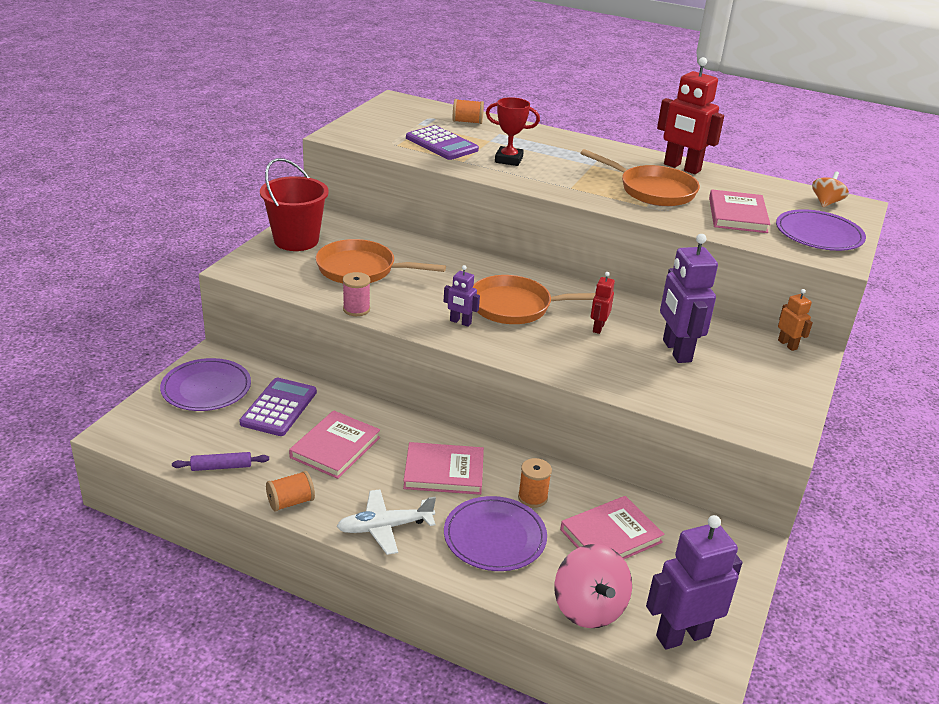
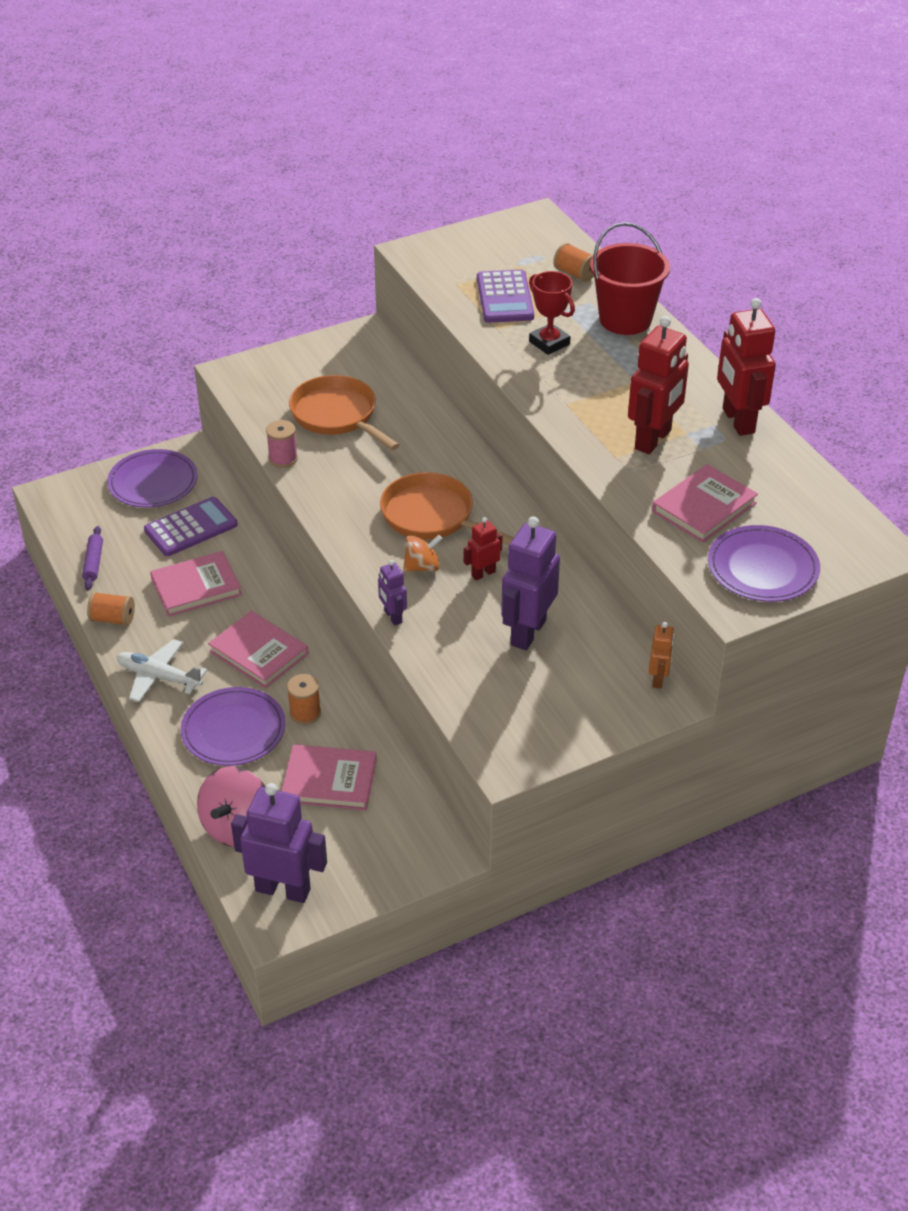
camera: 40 degrees right, 10 degrees up
(221, 467) = (93, 563): purple rolling pin -> purple rolling pin turned 60 degrees clockwise
(296, 240) = (316, 358): red bucket -> red bucket (625, 319)
(460, 322) = (359, 511): purple robot -> purple robot (393, 617)
(652, 190) = (653, 440): orange pan -> red robot
(826, 202) = (845, 532): orange spinning top -> orange spinning top (422, 567)

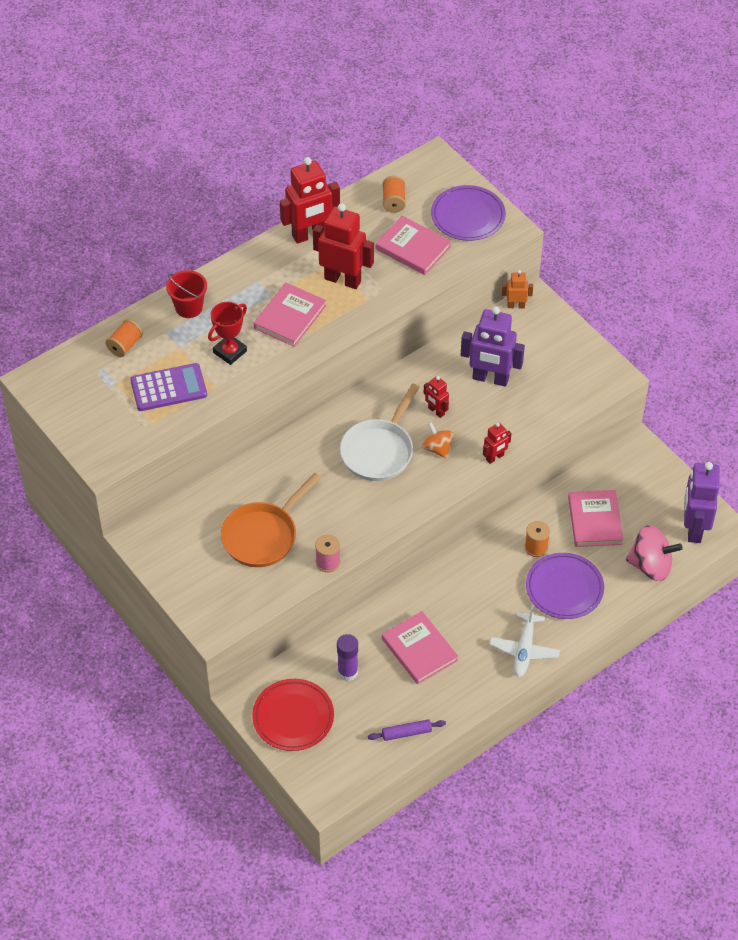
camera: 100 degrees left, 10 degrees up
(113, 619) = (470, 699): orange spool -> orange spool (393, 202)
(153, 482) = (293, 717): purple plate -> red plate
(191, 527) = (348, 672): purple calculator -> purple glue stick
(259, 652) = (482, 590): pink book -> pink book (290, 317)
(393, 617) = (495, 457): purple robot -> red robot
(432, 516) = (379, 451): orange pan -> white pan
(625, 319) = (189, 307): red bucket -> red bucket, size x0.64

